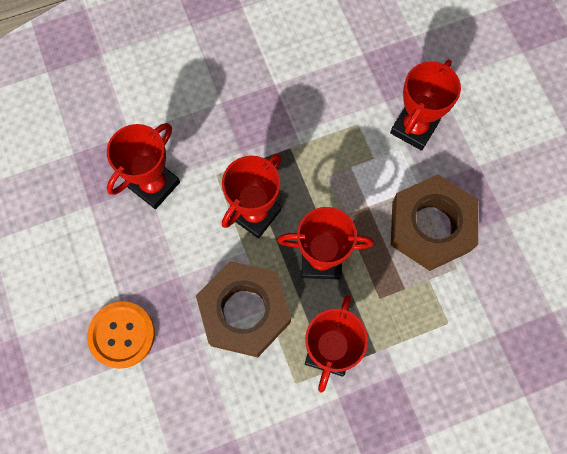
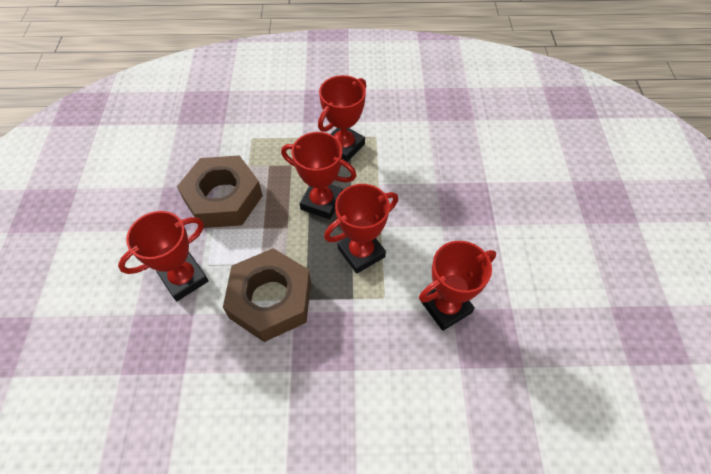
camera: 160 degrees left, 15 degrees down
(122, 335) = (497, 199): orange button -> none
(245, 311) = (396, 186): brown nut -> brown nut (270, 299)

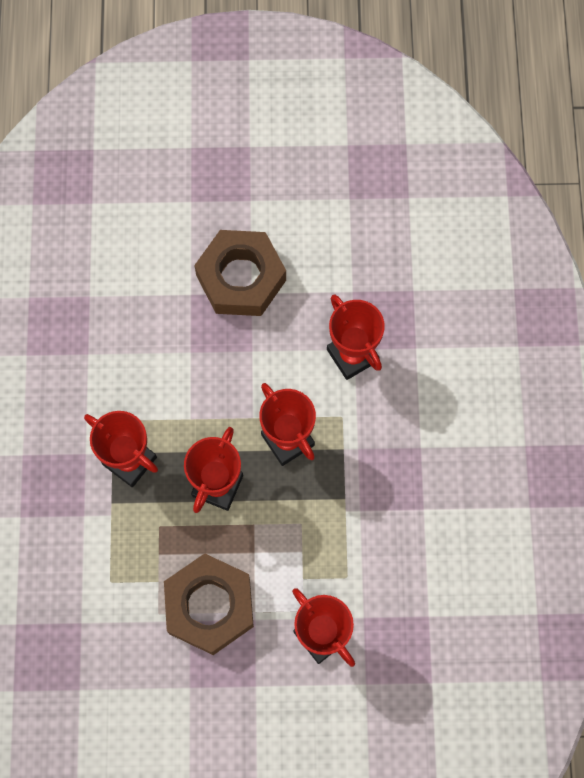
camera: 90 degrees left, 15 degrees up
(270, 299) = (346, 535): brown nut -> brown nut (241, 278)

